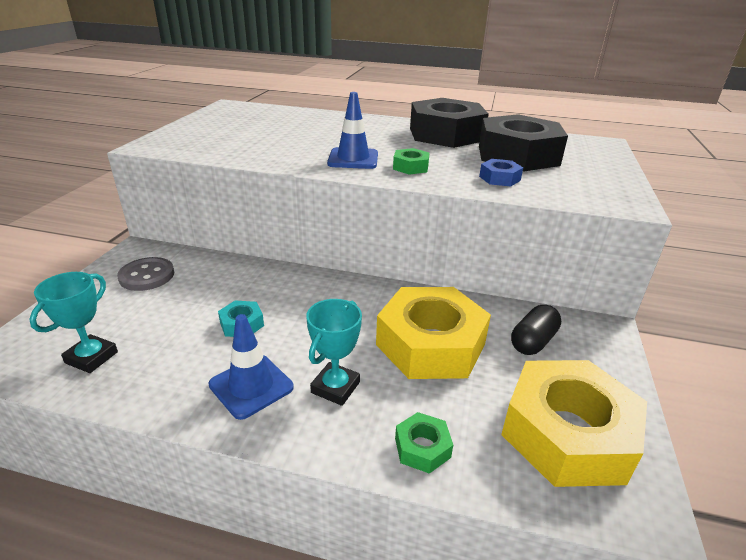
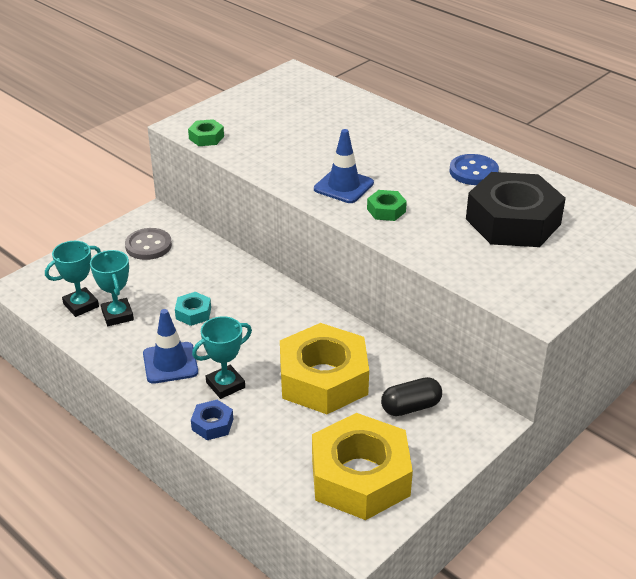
camera: 30 degrees right, 5 degrees up
(148, 354) = (117, 315): none -> turquoise trophy
(422, 448) = (251, 445): green nut -> green nut (206, 137)
(446, 134) = (473, 172): black nut -> blue button
(499, 178) = (454, 247): blue nut -> blue nut (212, 424)

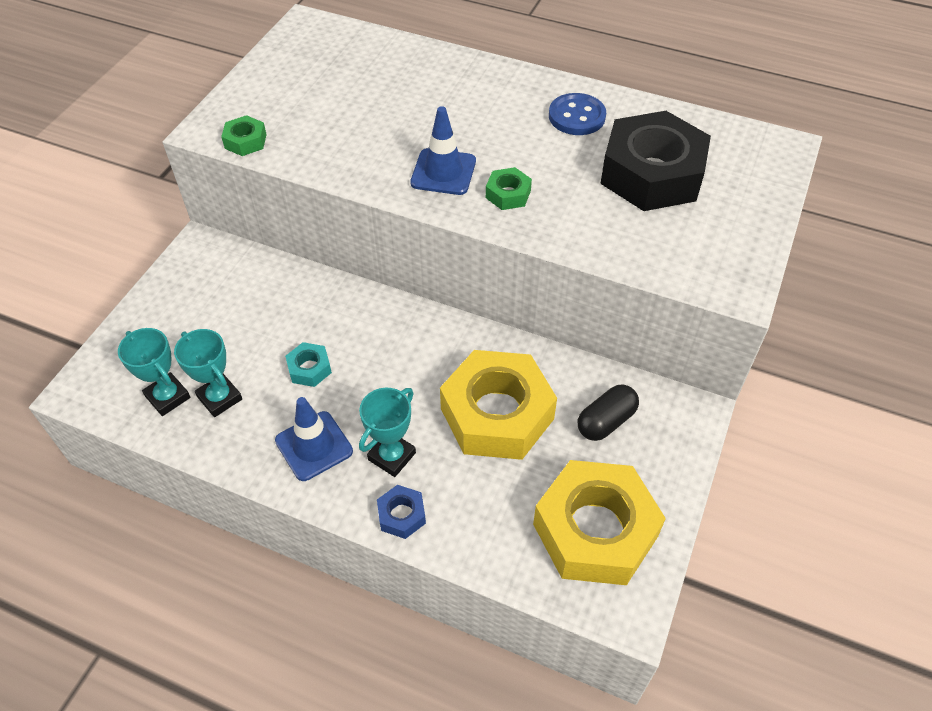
camera: 20 degrees left, 15 degrees up
(81, 305) = (168, 397): turquoise trophy -> turquoise trophy turned 75 degrees counterclockwise
(148, 246) = (213, 289): grey button -> none

